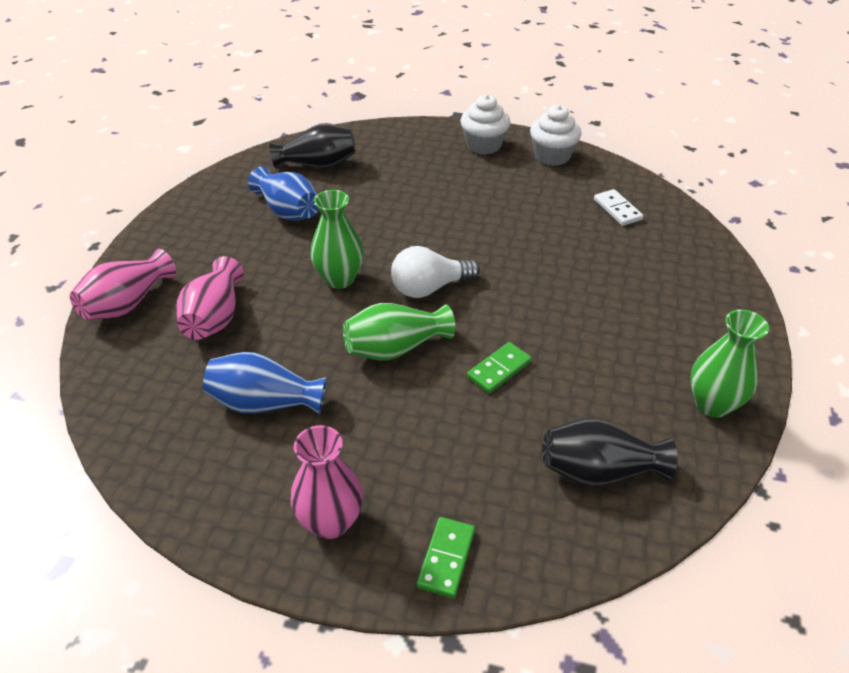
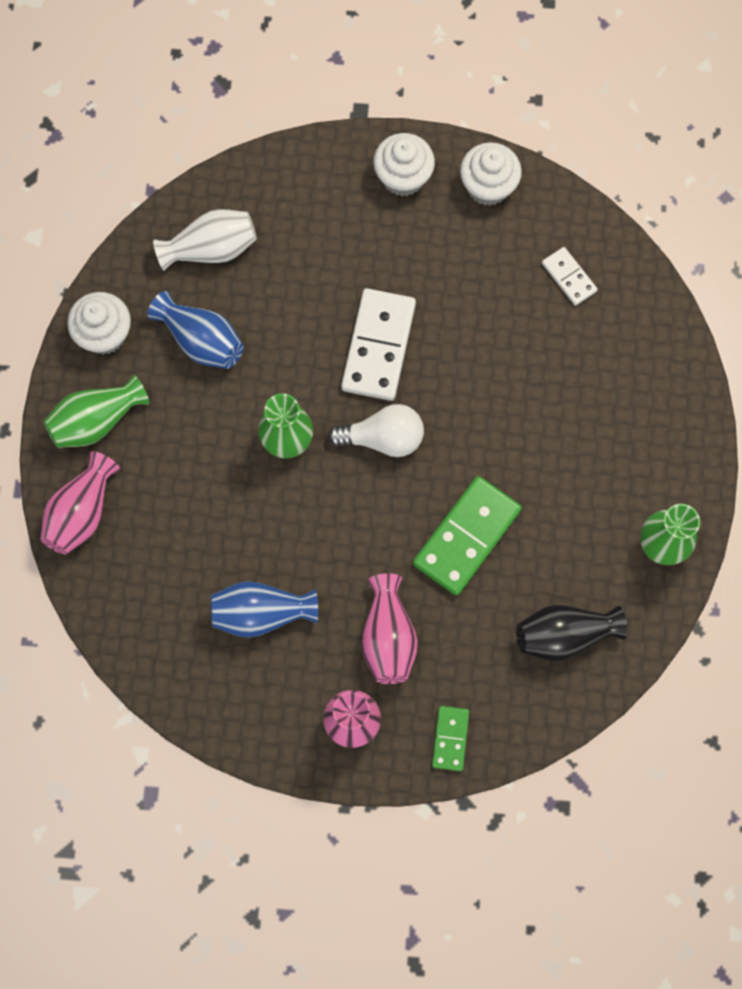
camera: 10 degrees left, 30 degrees up
(210, 199) = (105, 334): none -> white cupcake
(215, 317) = (177, 516): pink vase -> pink vase (388, 637)
(318, 165) = (211, 249): black vase -> white vase
(395, 348) = (365, 526): green vase -> green vase (97, 421)
(429, 288) = (382, 438): white light bulb -> white light bulb turned 150 degrees counterclockwise
(441, 231) = (379, 346): none -> white domino
(499, 370) = (467, 537): green domino -> green domino, size x1.89

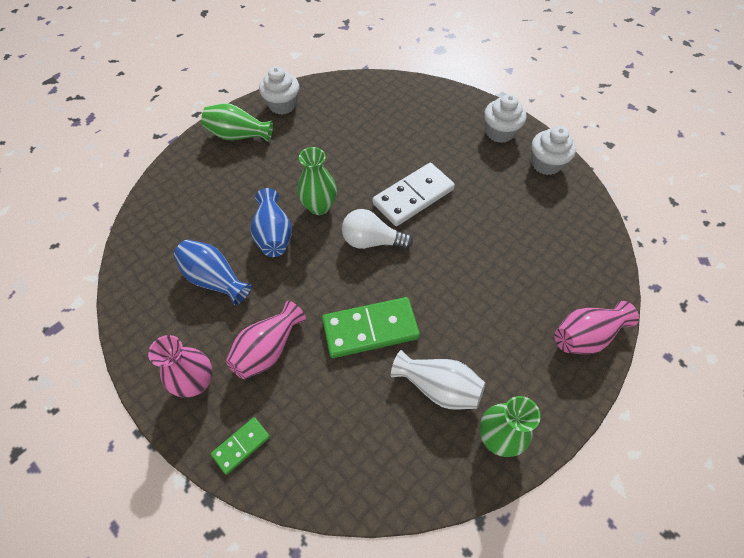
camera: 40 degrees right, 15 degrees down
(82, 512) = (186, 167): pink vase -> pink vase (585, 336)
(201, 341) = (324, 136): blue vase -> blue vase (273, 234)
(211, 249) = (369, 103): white vase -> white vase (438, 387)
(382, 438) = (372, 241): white light bulb -> white light bulb turned 150 degrees clockwise
(564, 635) = (377, 441): black vase -> none
(569, 277) = (560, 235): white domino -> none

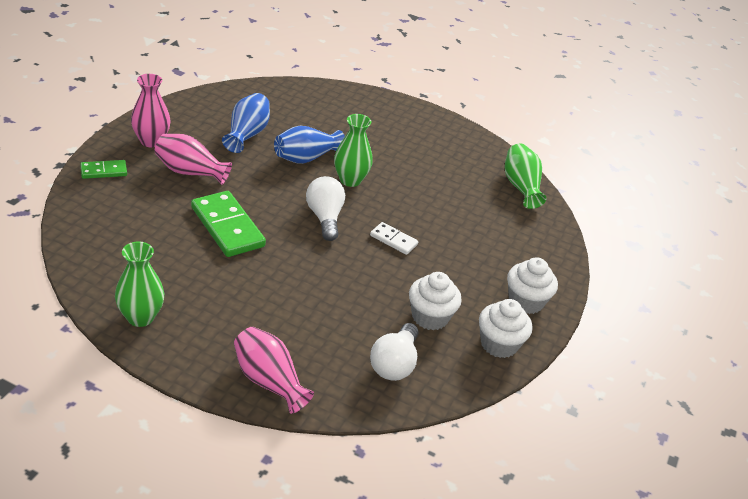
camera: 65 degrees right, 20 degrees down
(238, 135) = (409, 121): green vase -> green vase (521, 186)
(241, 446) = (104, 171): green domino -> green domino turned 45 degrees counterclockwise
(282, 105) = (465, 140): white cupcake -> white cupcake (430, 317)
(413, 196) = (393, 240): white domino -> white domino, size x0.53
(438, 387) = (181, 274): white vase -> none
(566, 238) = (394, 364): none -> white light bulb

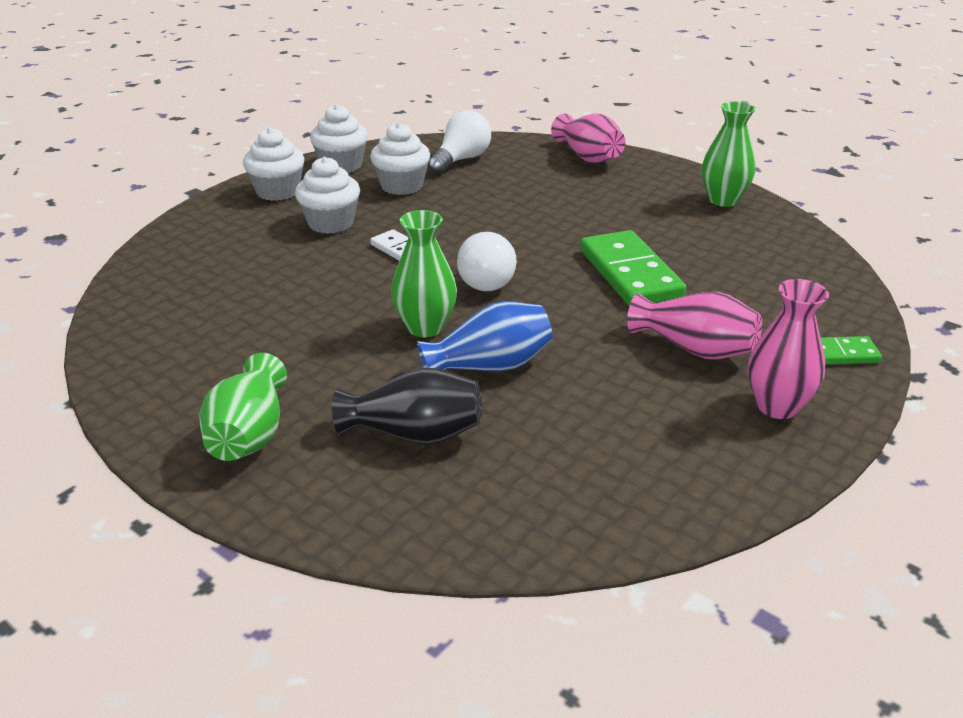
camera: 160 degrees left, 5 degrees down
(247, 134) = (594, 416): blue vase -> none
(331, 125) = (414, 433): none -> black vase
(459, 265) = (330, 223): none -> white cupcake
(521, 186) = (138, 308): green vase -> green vase (249, 434)

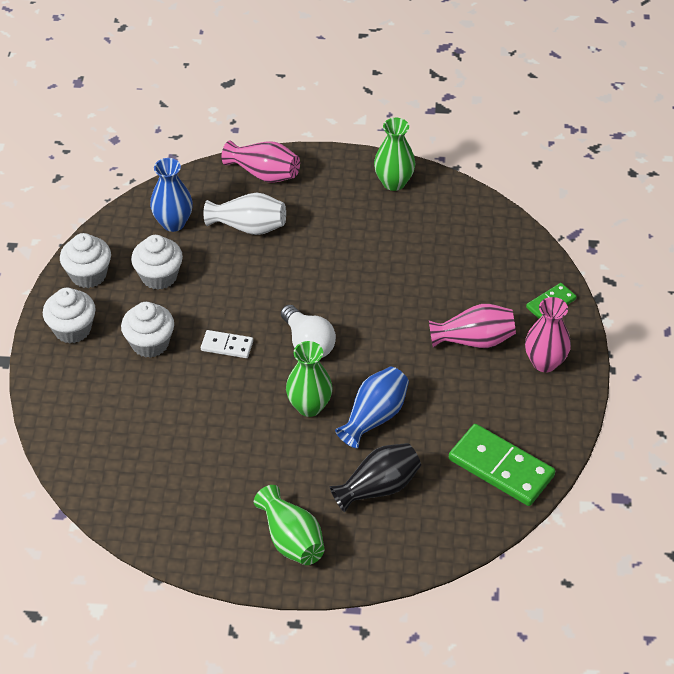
camera: 35 degrees left, 15 degrees up
(461, 160) = (173, 223): white light bulb -> blue vase
(530, 183) = (249, 227): none -> white vase
(630, 273) = (390, 292): green domino -> green domino (501, 467)

